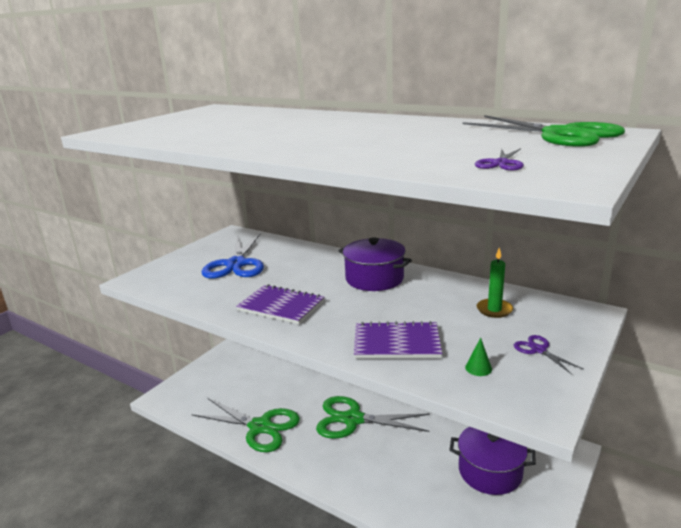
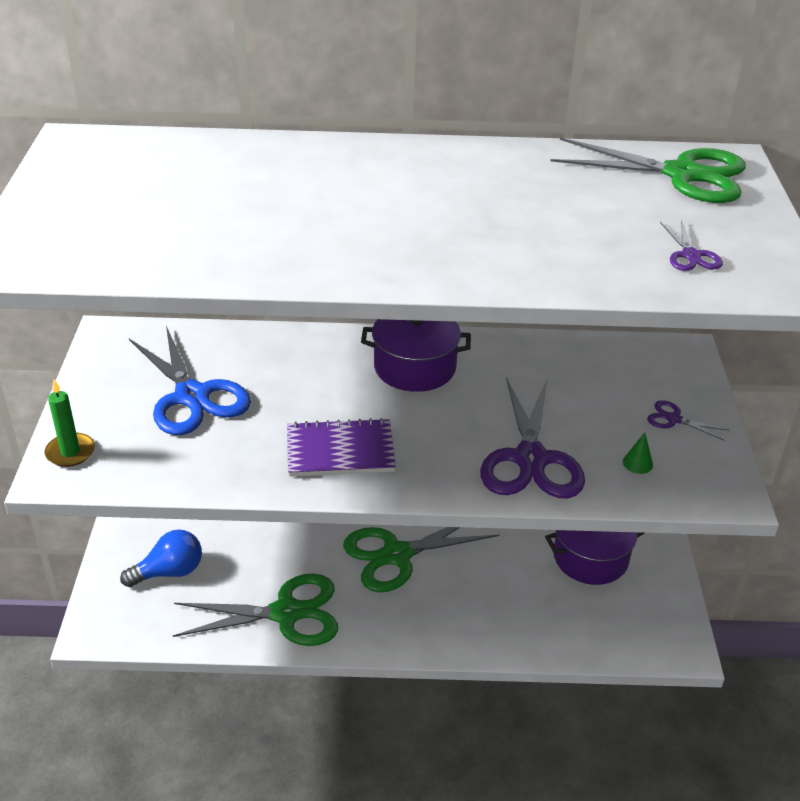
camera: 35 degrees left, 15 degrees up
(222, 383) = (169, 572): none -> blue light bulb
(397, 343) = (530, 459): purple notebook -> purple scissors
(494, 310) = (591, 376): green candle -> green candle (70, 452)

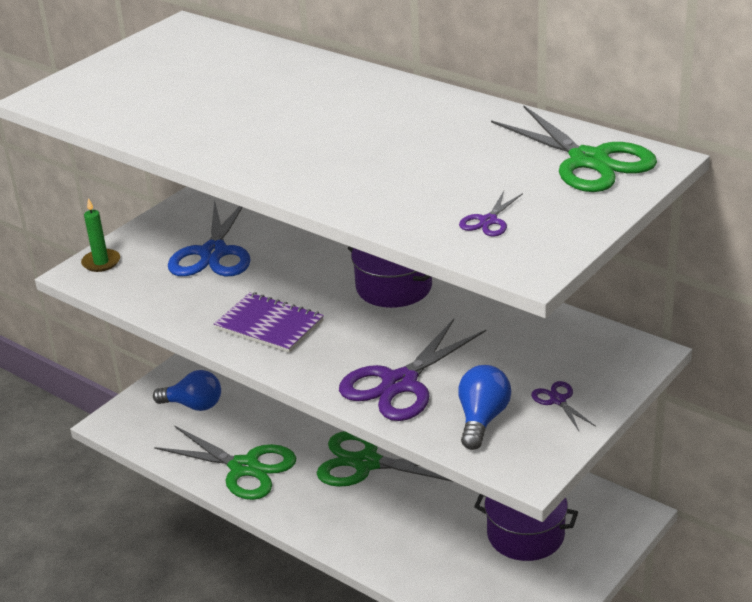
camera: 40 degrees right, 5 degrees down
(637, 463) = (482, 419): green cone -> blue light bulb

